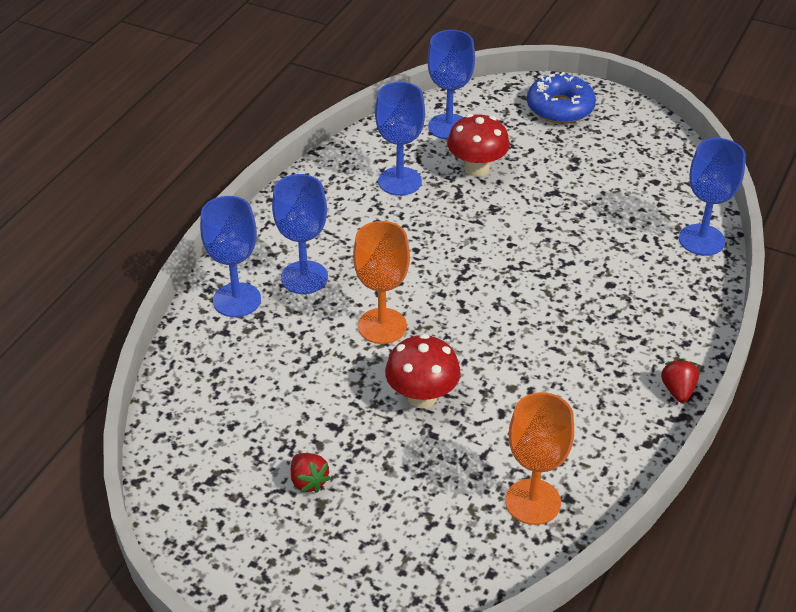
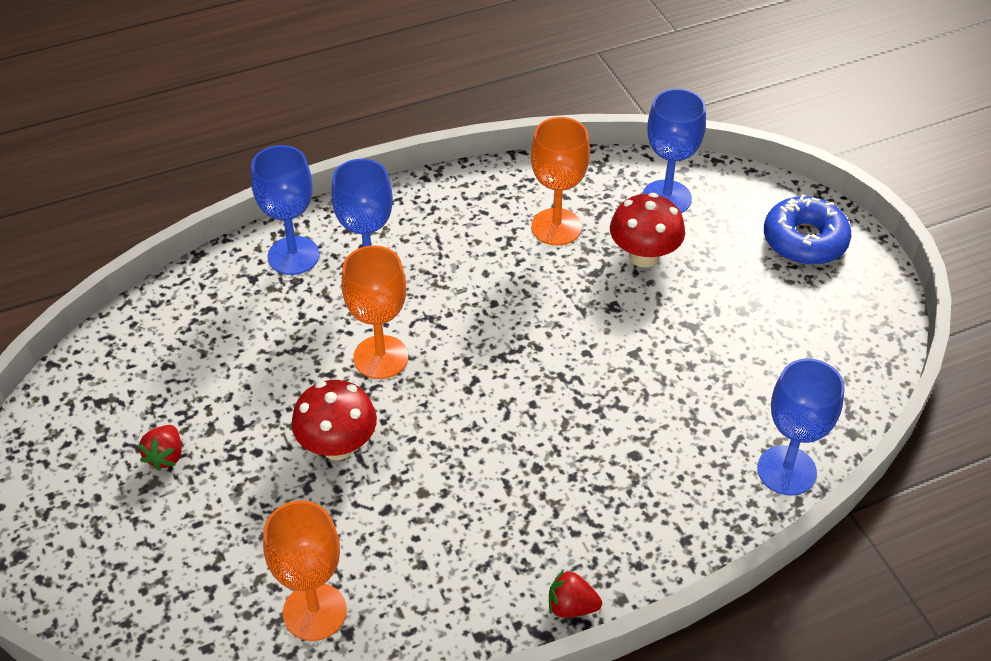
camera: 40 degrees right, 5 degrees up
(400, 181) = (556, 227): blue goblet -> orange goblet
(678, 390) = (571, 606): red strawberry -> red strawberry turned 120 degrees counterclockwise

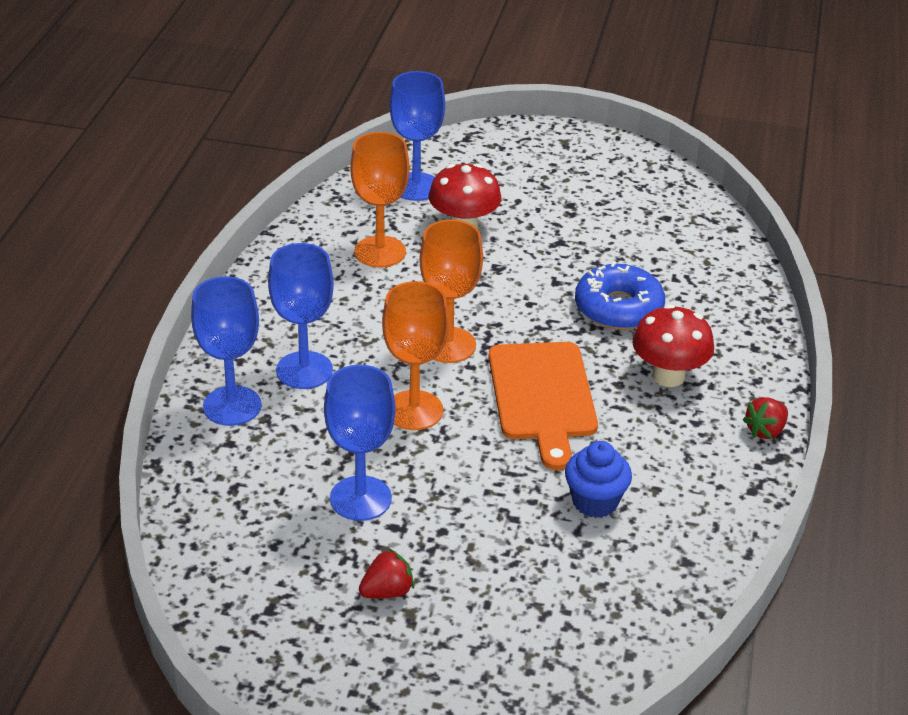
camera: 55 degrees left, 10 degrees down
(165, 456) = (387, 591): red strawberry -> red strawberry turned 75 degrees counterclockwise
(314, 612) = (649, 571): orange goblet -> orange goblet (448, 345)
(337, 446) = (486, 480): red mushroom -> red mushroom (668, 376)
(370, 530) = (595, 502): none -> blue cupcake
(472, 426) = (542, 396): none -> orange cutting board
(786, 470) = (736, 272): blue goblet -> blue goblet (360, 498)
(804, 240) = (535, 152): blue donut -> blue donut (618, 308)

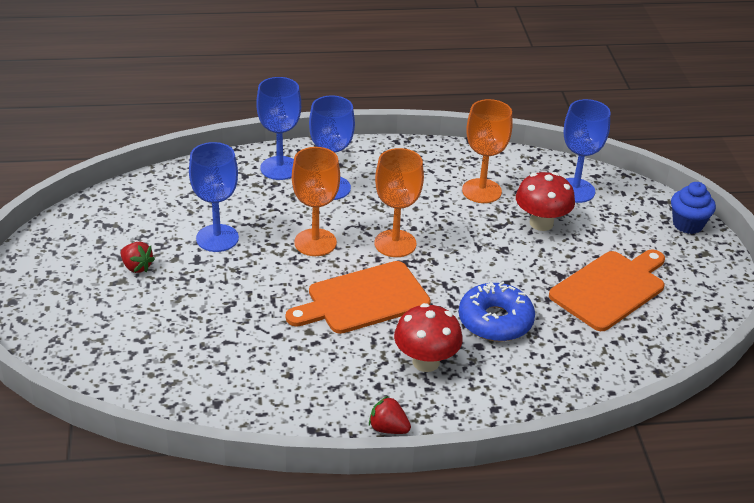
camera: 70 degrees right, 0 degrees up
(595, 502) = (260, 345): blue cupcake -> blue cupcake (687, 224)
(596, 217) = (610, 289): none -> orange cutting board

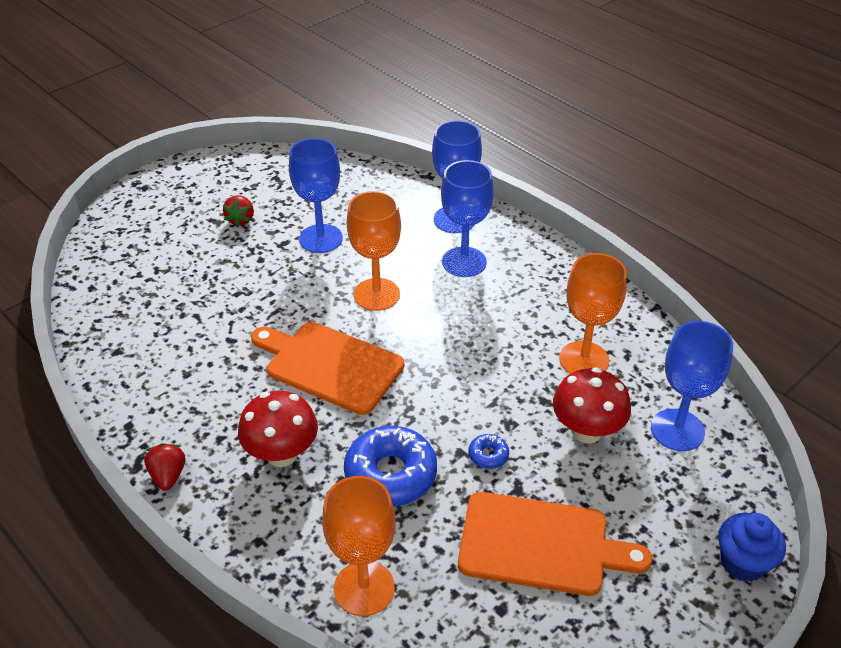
camera: 55 degrees right, 5 degrees up
(395, 243) = (431, 344): orange goblet -> orange goblet (364, 588)
(521, 272) = (488, 455): none -> blue donut

